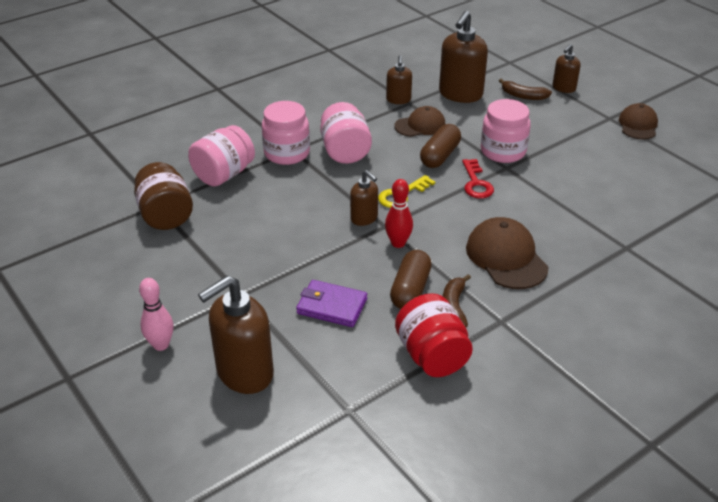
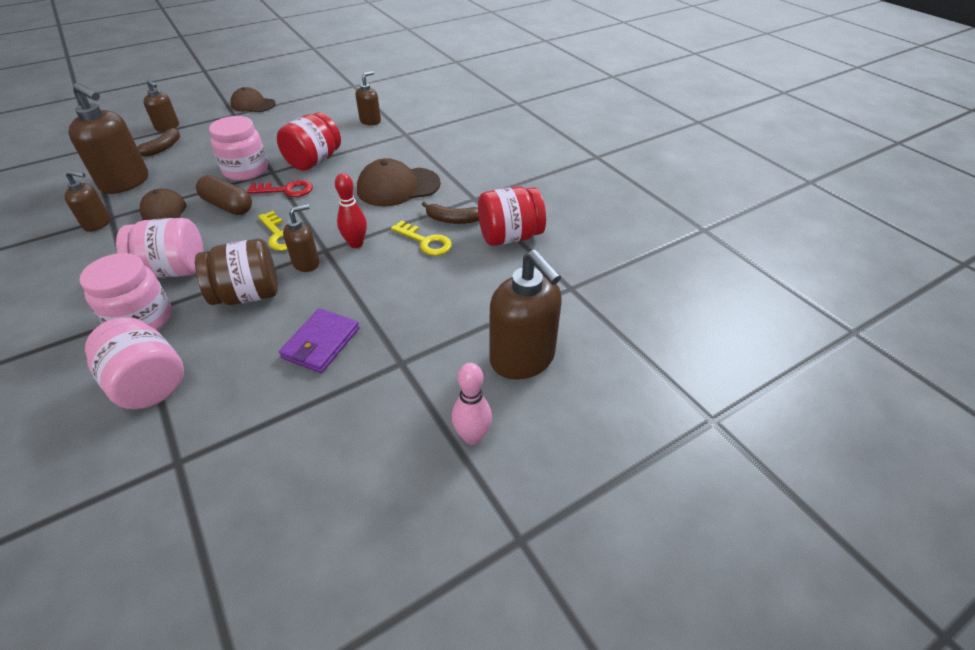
camera: 85 degrees left, 5 degrees up
(166, 215) = (210, 448): brown jar -> brown jar (247, 295)
(331, 306) = (436, 292): purple wallet -> purple wallet (321, 343)
(410, 290) = (425, 242): brown capsule -> yellow key
(536, 190) = (314, 161): none -> red jar
(645, 215) = (370, 121): none -> brown soap dispenser

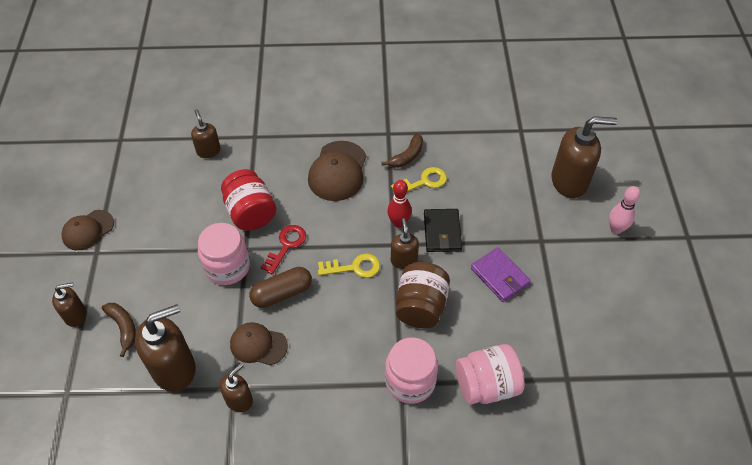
camera: 60 degrees left, 10 degrees up
(173, 270) = (356, 350): pink jar -> none
(362, 277) = (442, 232): none -> black wallet
(510, 237) = (449, 135): red jar -> none

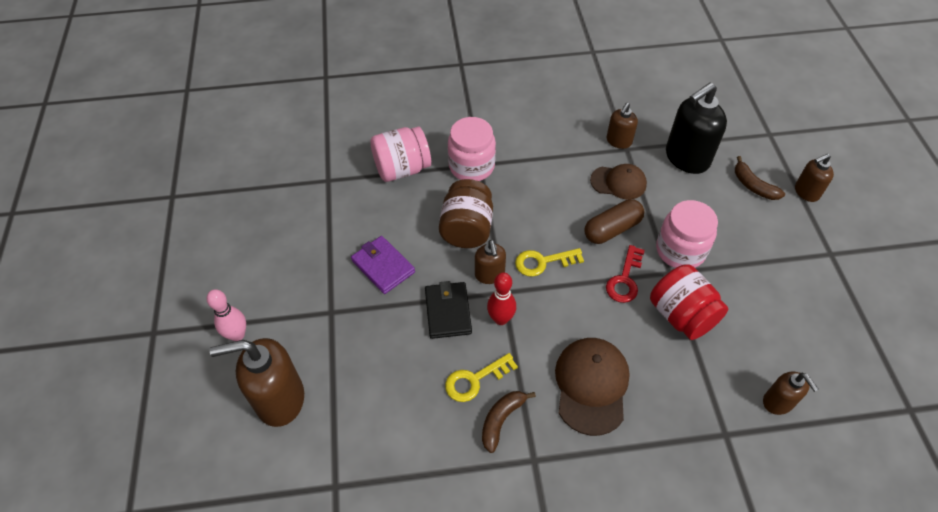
camera: 175 degrees right, 0 degrees up
(88, 230) = (858, 277): brown cap -> none
(174, 368) = (686, 158): brown soap dispenser -> black soap dispenser

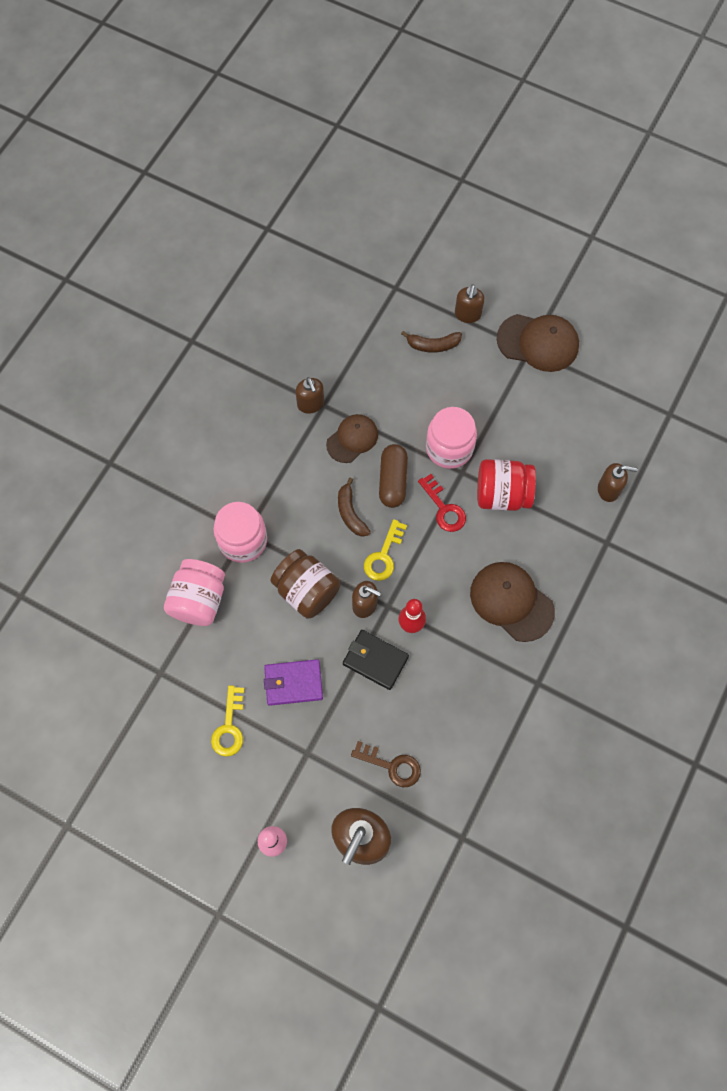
camera: 55 degrees left, 15 degrees up
(363, 382) = (391, 765): none -> brown key
(475, 380) = (448, 680): yellow key -> yellow key (229, 727)
(501, 420) = (493, 684): brown banana -> brown banana (350, 513)
(686, 158) = (369, 368): black soap dispenser -> none
(844, 256) = (538, 342): none -> brown cap

